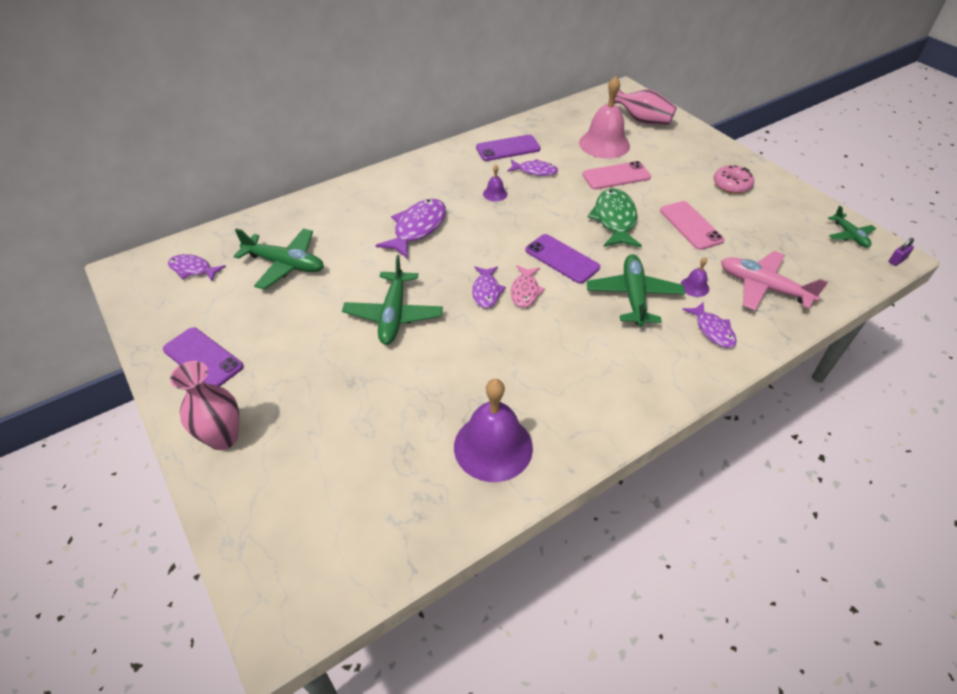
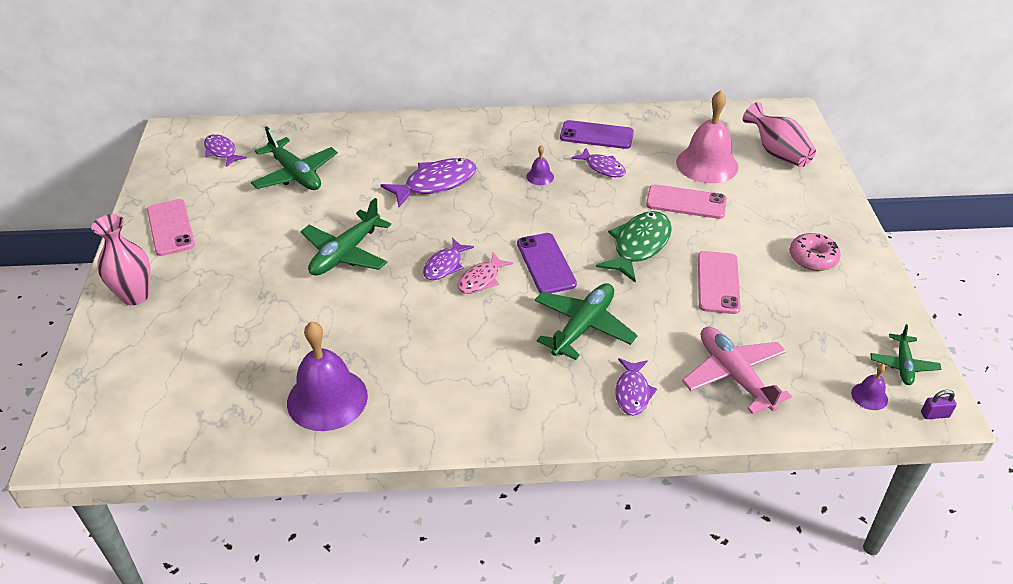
camera: 30 degrees right, 5 degrees down
(203, 358) = (171, 227): purple phone -> pink phone
(694, 287) = (657, 344): purple bell -> purple bell (869, 396)

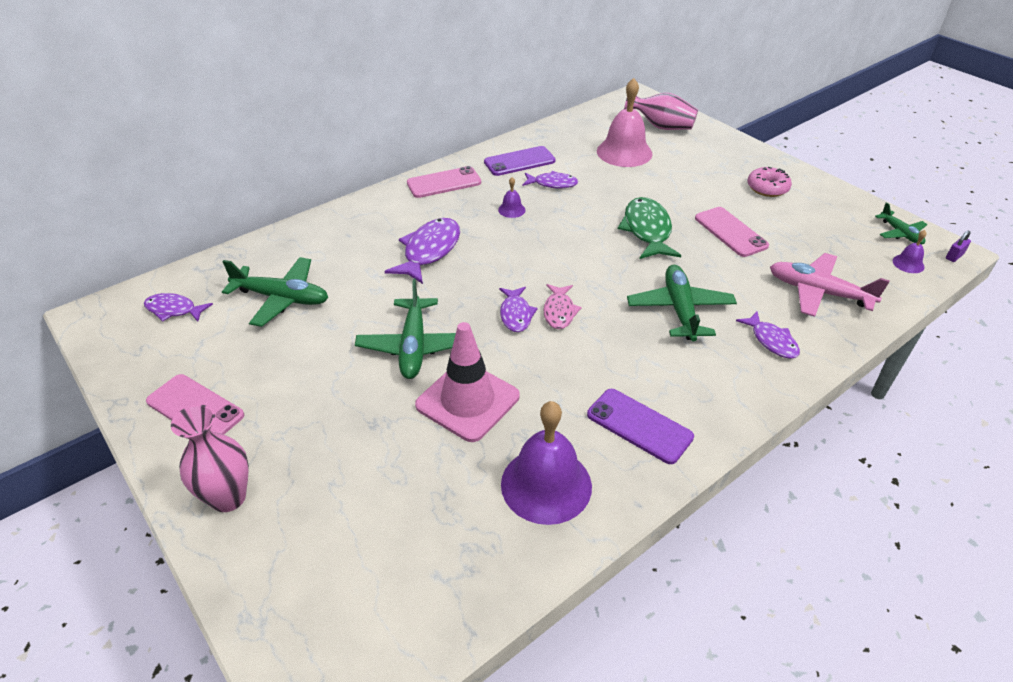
camera: 35 degrees left, 0 degrees up
(339, 312) = (467, 401): none -> pink traffic cone
(546, 263) = (595, 275): purple phone -> purple phone (639, 426)
(686, 202) = (642, 185): pink phone -> pink phone (444, 183)

